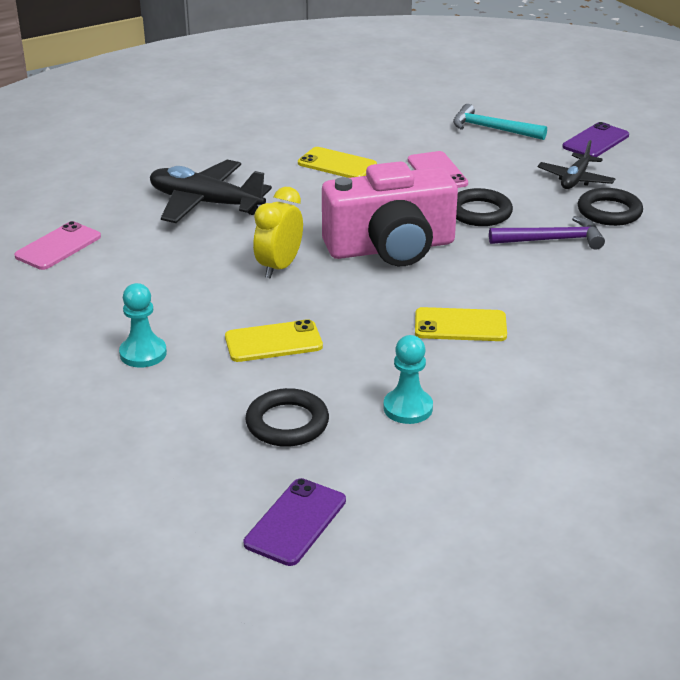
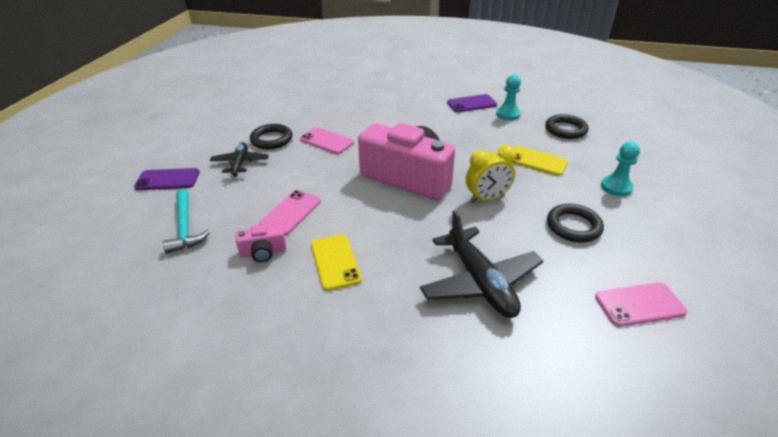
camera: 135 degrees left, 5 degrees up
(296, 522) = (592, 104): purple phone -> purple phone (471, 104)
(401, 145) = (263, 252): none -> pink camera
(460, 325) = (439, 129): yellow phone -> none
(479, 212) = (326, 172): black ring -> black ring (573, 226)
(552, 240) = (327, 141): purple hammer -> pink phone
(575, 179) = (240, 163): black plane -> black plane turned 75 degrees counterclockwise

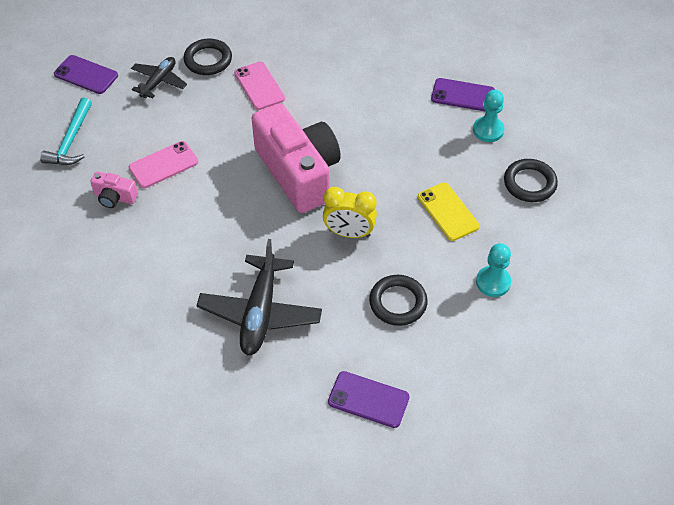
camera: 30 degrees right, 15 degrees up
(335, 262) = (163, 235): yellow phone -> none
(639, 304) = (368, 399): pink phone -> purple phone

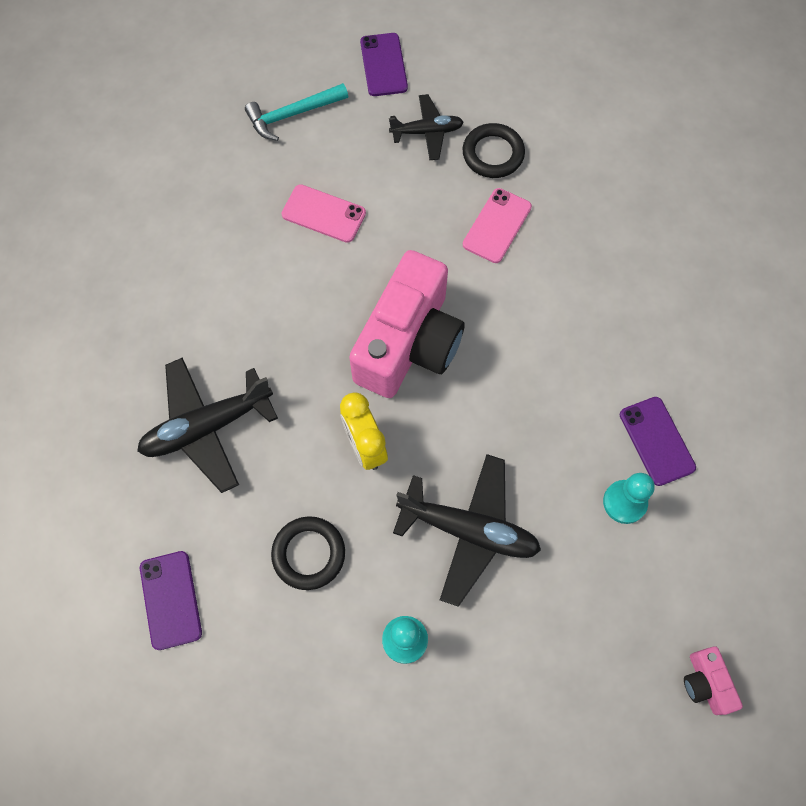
camera: 55 degrees right, 15 degrees up
(115, 197) = (253, 201): pink camera -> pink camera (705, 683)
(448, 211) = (469, 530): yellow phone -> black plane
(529, 183) = (579, 597): black ring -> none

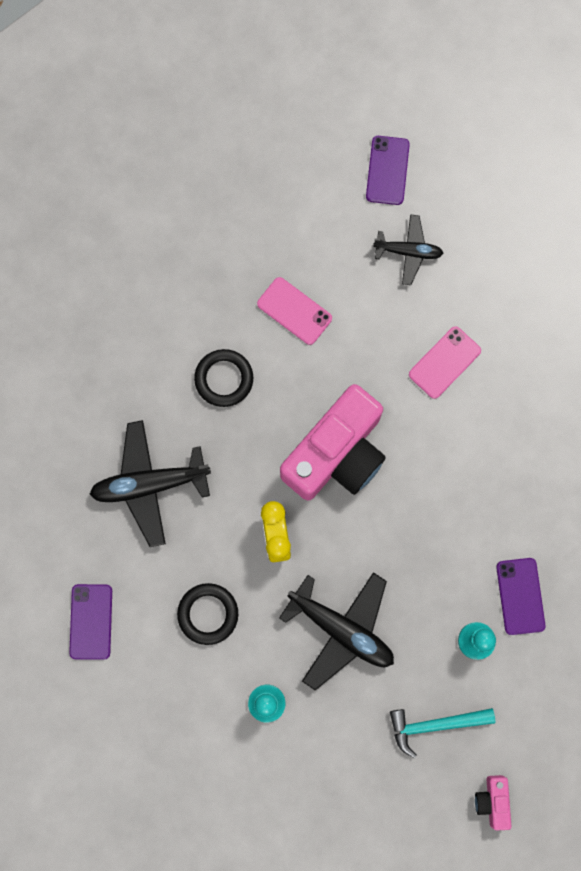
camera: 15 degrees right, 10 degrees up
(292, 114) = (290, 202): turquoise hammer -> turquoise hammer (434, 724)
(493, 154) = (462, 290): black ring -> black ring (224, 379)

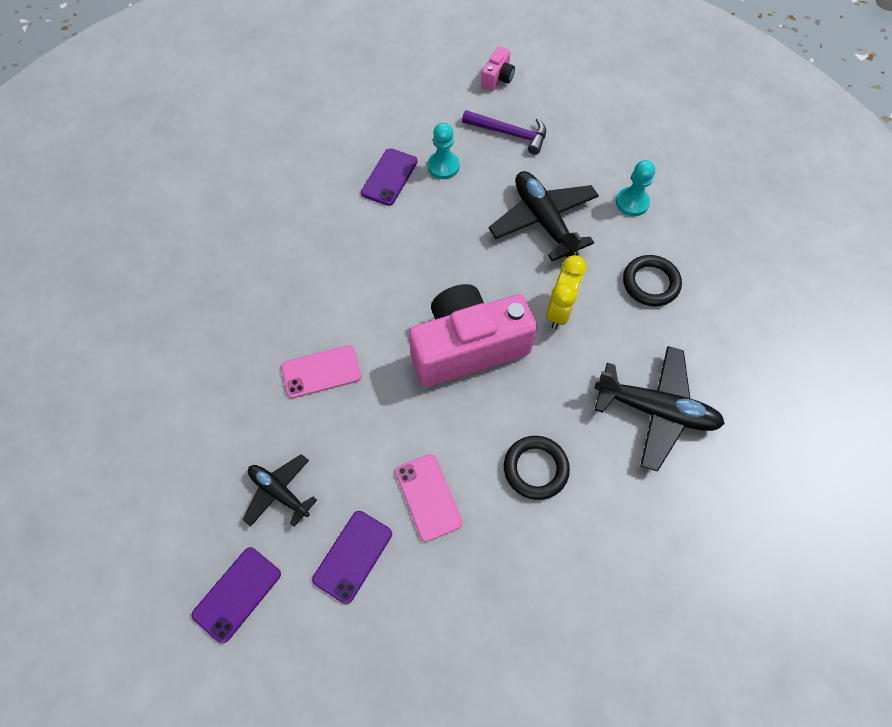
camera: 150 degrees left, 15 degrees down
(91, 621) = (759, 326): purple phone -> purple phone (352, 556)
(434, 724) = (509, 134): turquoise hammer -> purple hammer

